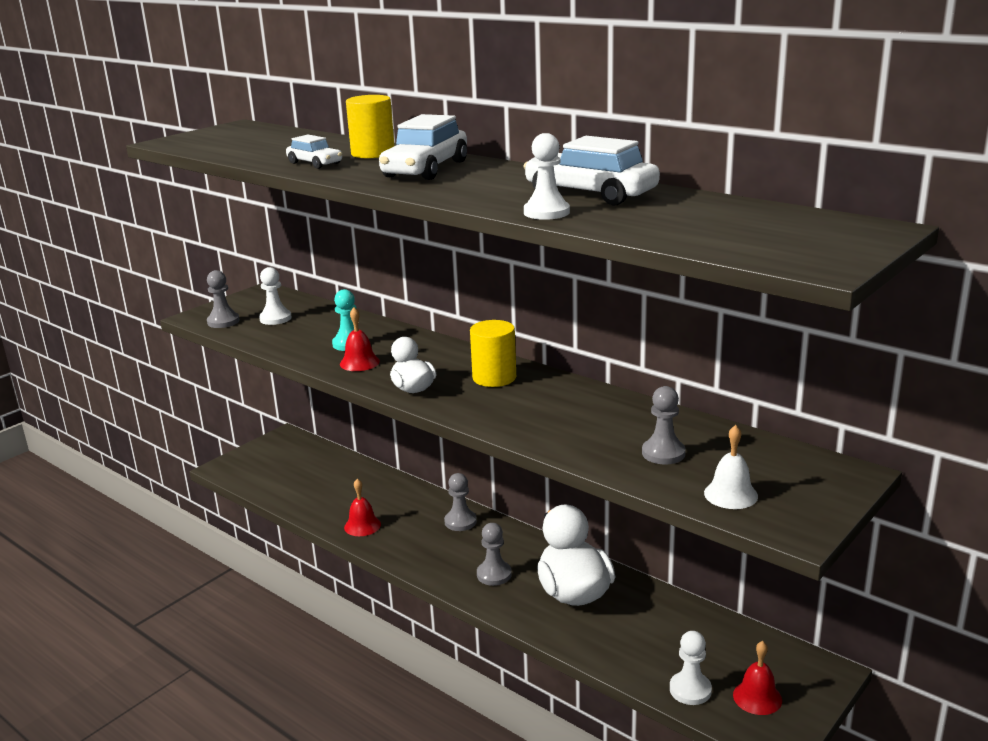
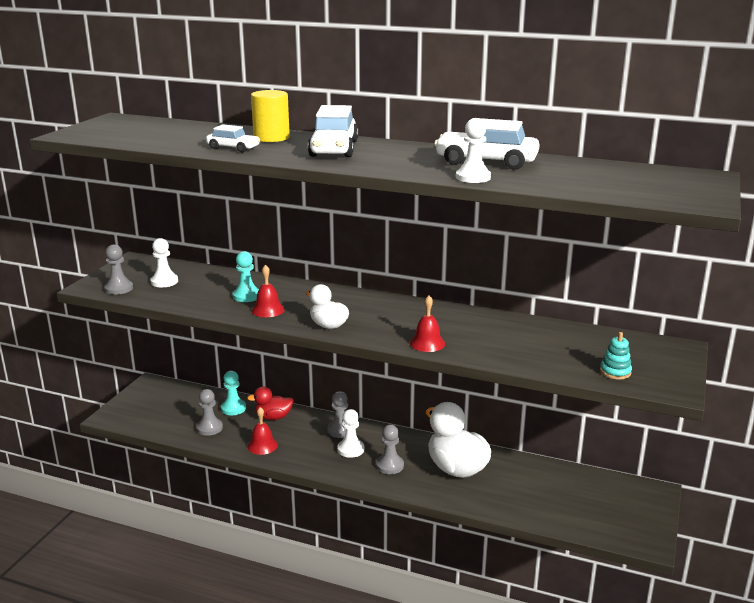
camera: 20 degrees left, 0 degrees up
(356, 477) = (233, 408): none -> turquoise pawn
(393, 494) = (273, 417): none -> red duck
(494, 377) = (385, 310): yellow cylinder -> none
(663, 453) = (550, 350): grey pawn -> grey pawn (209, 428)
(690, 690) = (575, 521): white pawn -> white pawn (350, 449)
(730, 494) = (615, 372): white bell -> turquoise stacking toy
(757, 697) = (621, 517): red bell -> red bell (427, 343)

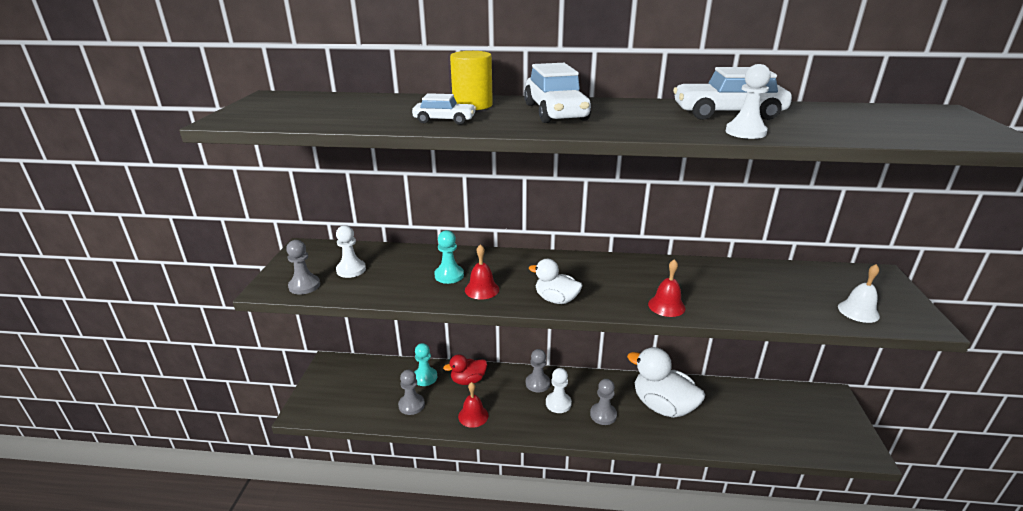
camera: 15 degrees left, 5 degrees up
(615, 372) = (858, 311): turquoise stacking toy -> white bell

